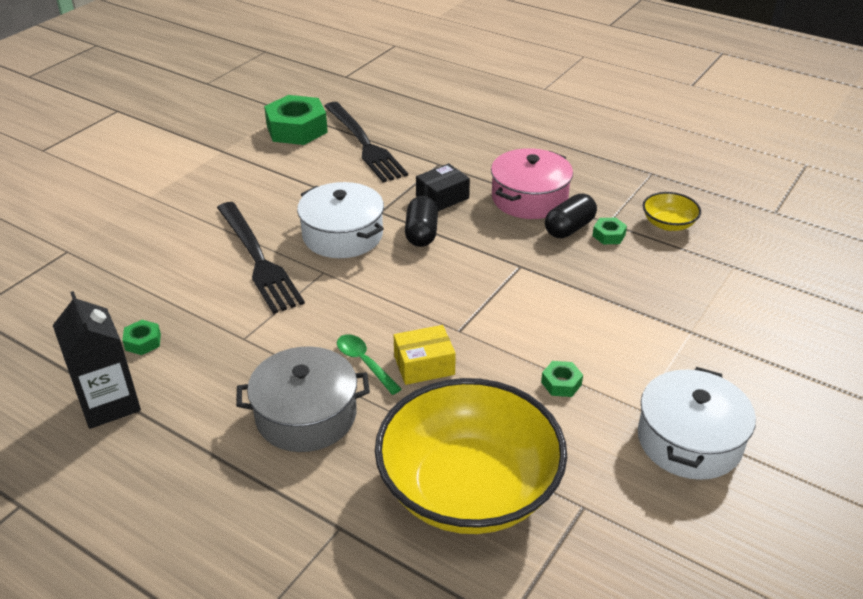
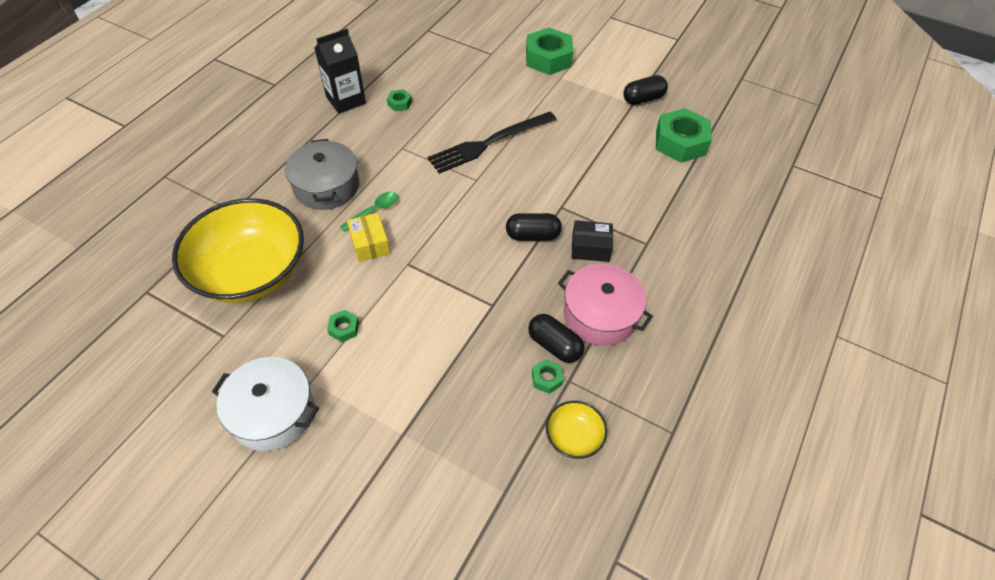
camera: 85 degrees right, 15 degrees up
(105, 203) = (548, 58): none -> green nut
(216, 143) = (643, 99): none -> black capsule
(343, 235) = (524, 186): white pot -> none
(364, 144) = (668, 188): black fork -> none
(442, 197) = (590, 248): black box -> black box turned 45 degrees counterclockwise

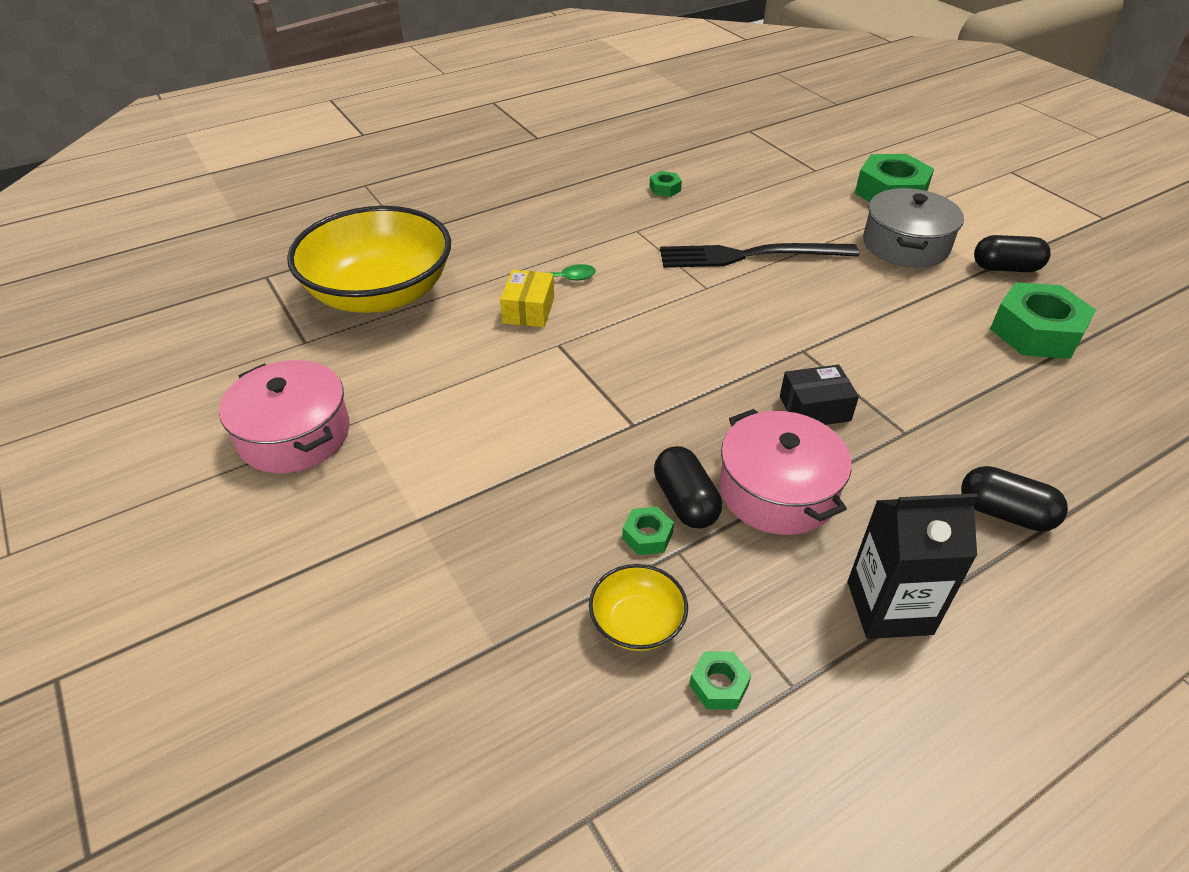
camera: 30 degrees right, 10 degrees down
(273, 412) = (294, 435): white pot -> pink pot
(326, 186) = (522, 241): grey pot -> grey pot (905, 245)
(344, 328) = (435, 382): green nut -> green nut (718, 685)
(346, 100) = (604, 170): black carton -> black carton (889, 607)
(532, 235) = (741, 368): black capsule -> black capsule (1005, 513)
(590, 248) = (814, 408): black box -> black box turned 45 degrees counterclockwise

